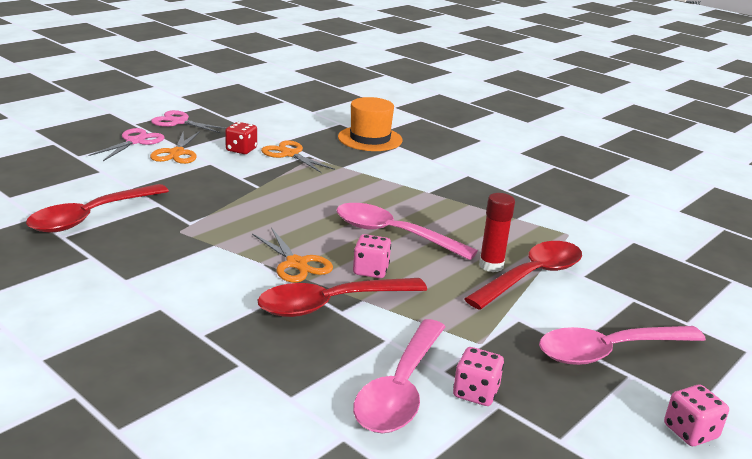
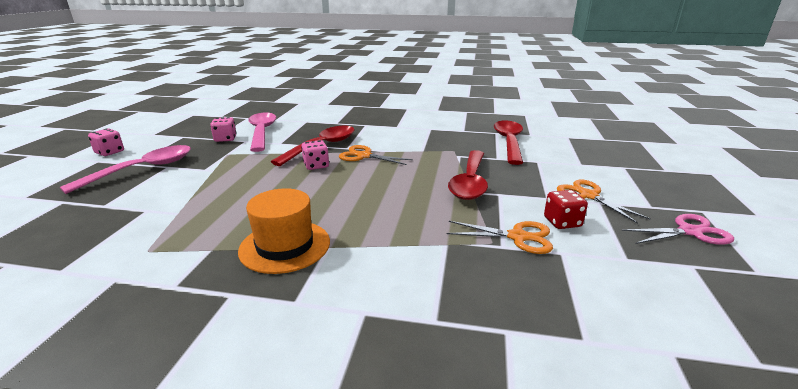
camera: 150 degrees right, 0 degrees up
(135, 141) = (639, 193): pink scissors -> none
(370, 139) = (491, 318): orange hat -> orange hat (285, 246)
(393, 234) = (323, 191): pink spoon -> none
(491, 265) = (230, 193): red glue stick -> none
(532, 276) = (193, 196): red spoon -> red spoon (470, 182)

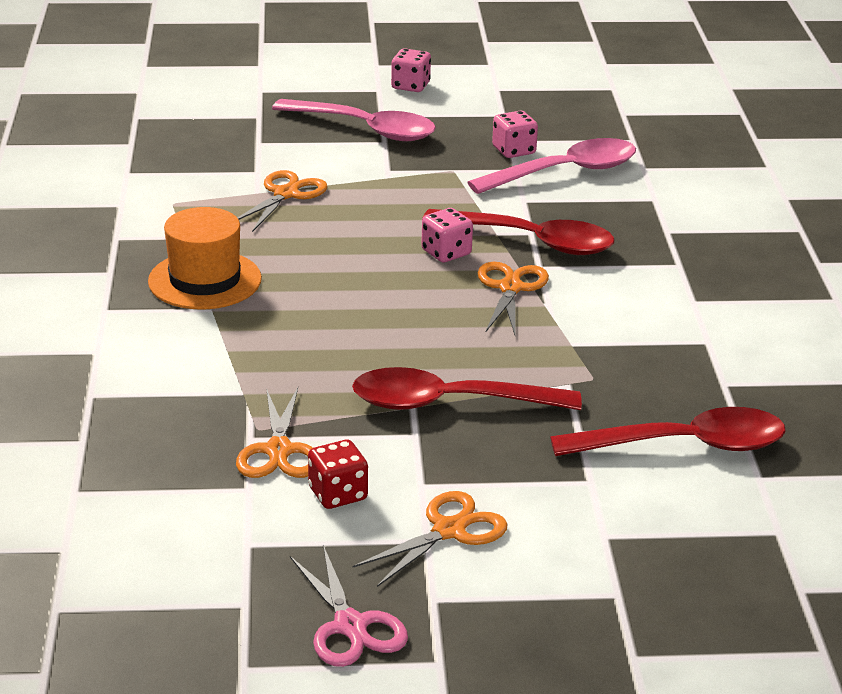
camera: 75 degrees right, 5 degrees up
(193, 203) = (286, 194): none -> orange scissors

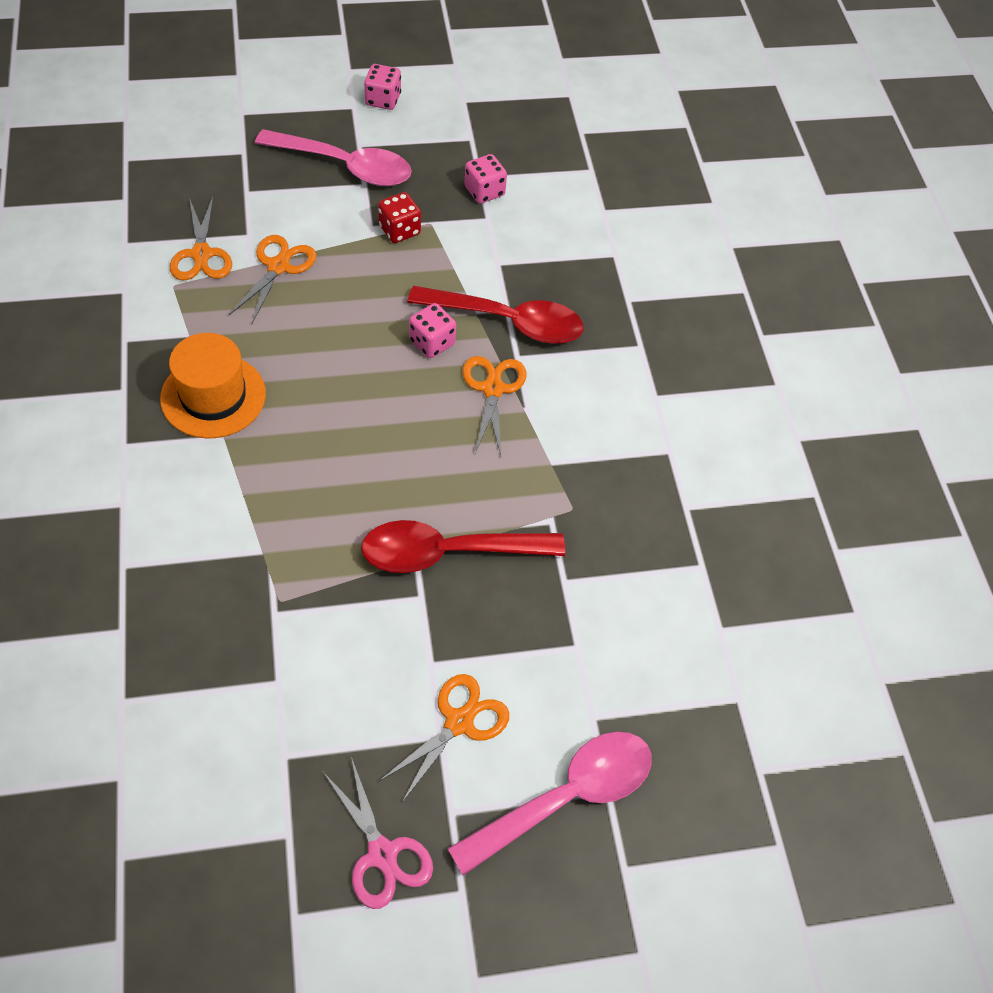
camera: 10 degrees left, 25 degrees up
(279, 451) = (301, 629): orange scissors -> orange scissors (201, 254)
(338, 494) = (358, 683): red dice -> red dice (399, 230)
(565, 172) = (533, 220): pink spoon -> pink spoon (566, 797)
(685, 445) = (656, 592): red spoon -> none

